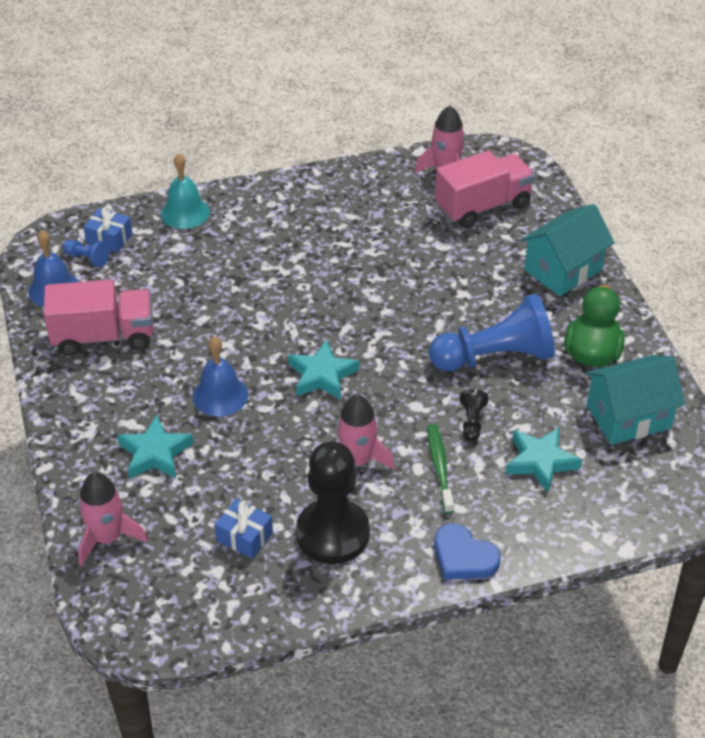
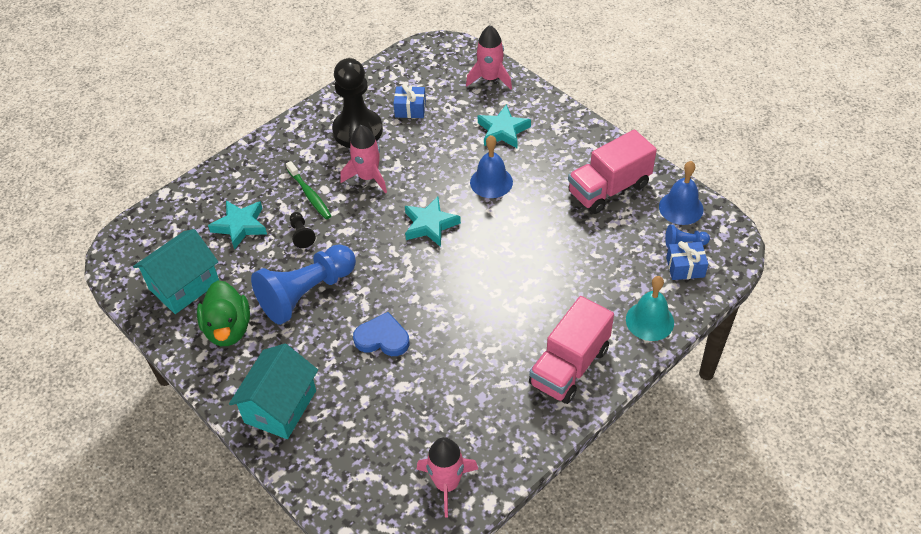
camera: 155 degrees right, 5 degrees up
(463, 557) = (269, 148): blue heart -> blue heart (382, 338)
(482, 206) = (387, 452): pink truck -> pink truck (569, 366)

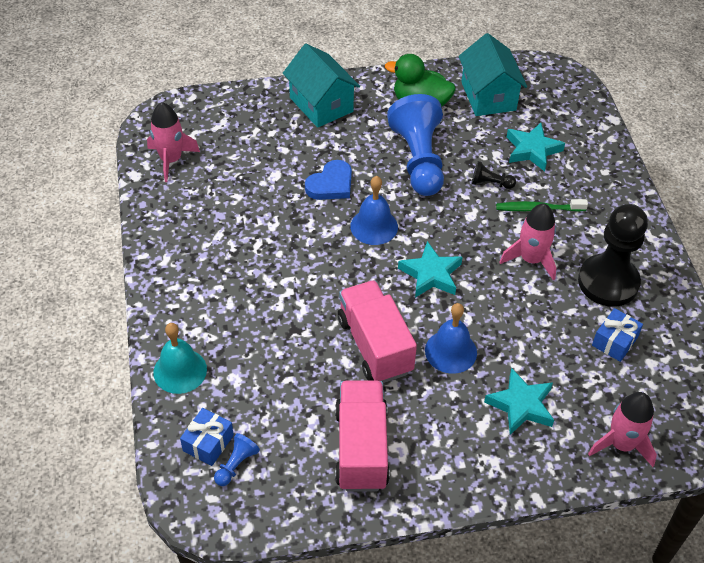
camera: 120 degrees right, 0 degrees up
(569, 366) = (192, 284): pink truck -> pink truck (374, 345)
(681, 208) = (281, 497): blue bell -> blue bell (374, 226)

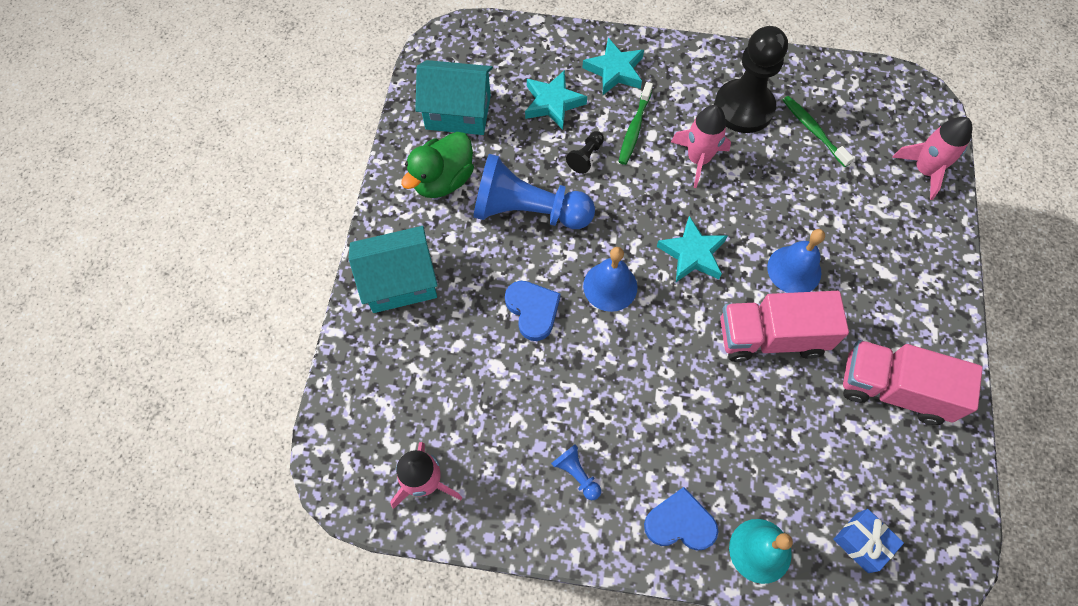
camera: 70 degrees left, 15 degrees up
(187, 313) = (680, 523): none -> blue heart
(236, 465) = (894, 519): blue pawn -> blue pawn (576, 474)
(521, 405) = (869, 232): turquoise star -> turquoise star (615, 70)
(614, 341) = (813, 131): blue gift -> green toothbrush

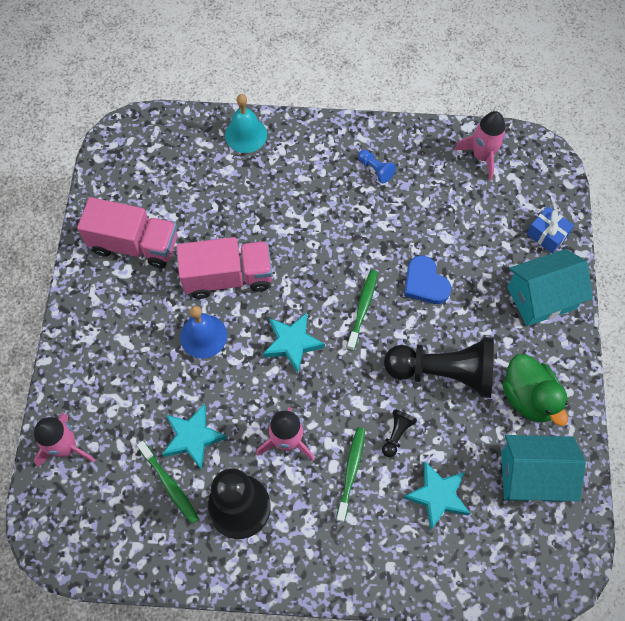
camera: 175 degrees right, 0 degrees up
(443, 180) = (528, 397): green duck -> green duck turned 120 degrees clockwise
(528, 211) = (443, 372): blue pawn -> black pawn
(610, 286) = (362, 308): blue bell -> green toothbrush
(615, 70) = (377, 545): turquoise star -> turquoise star (193, 437)
(680, 523) = (300, 146): blue heart -> none
(862, 542) = (175, 144): blue gift -> blue gift (547, 234)

